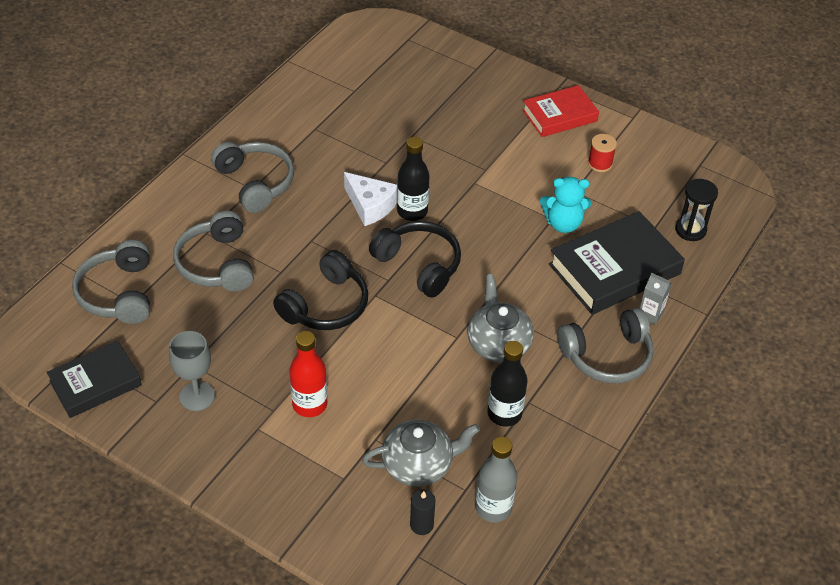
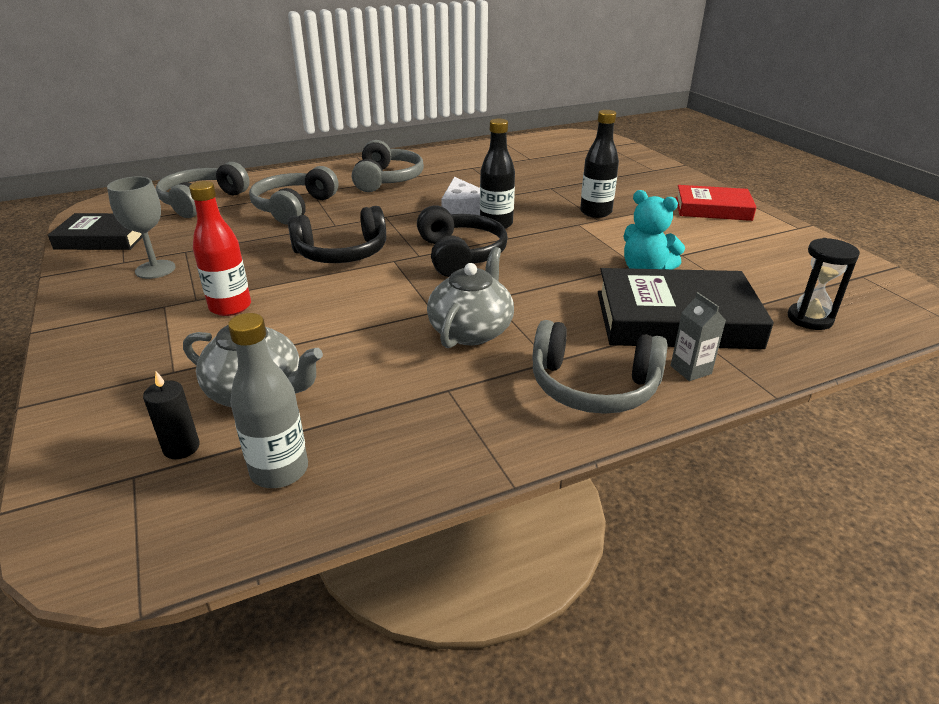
camera: 35 degrees right, 15 degrees down
(504, 413) = (407, 388): black bottle -> black bottle (595, 212)
(600, 163) = (730, 245): red spool -> none

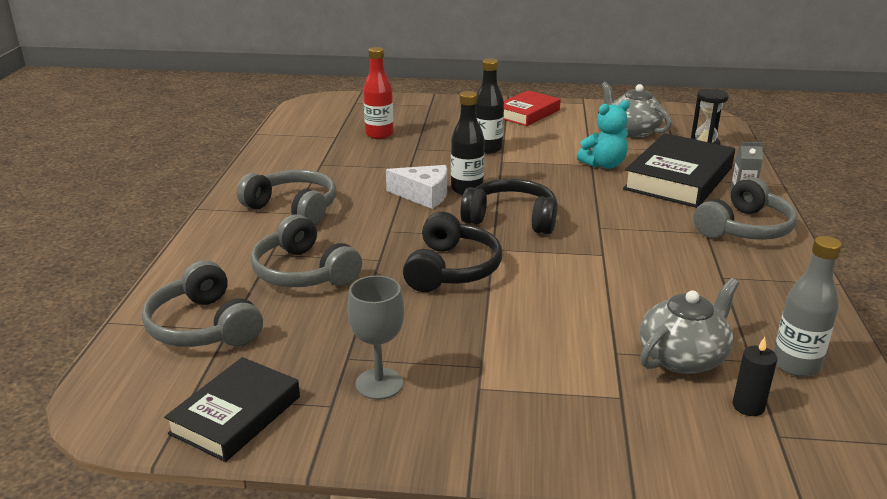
camera: 60 degrees left, 5 degrees down
(230, 307) = (516, 348): red bottle -> red bottle (379, 134)
(471, 330) = (645, 247): grey teapot -> grey teapot (632, 131)

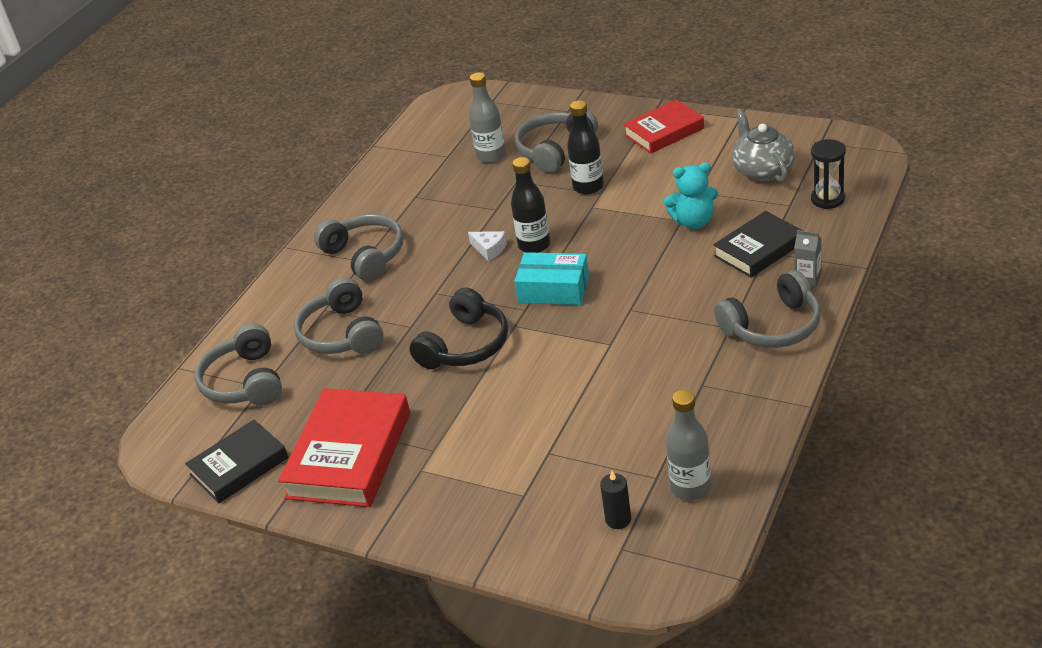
camera: 25 degrees right, 10 degrees up
(379, 134) = (491, 156): red bottle -> grey bottle
(379, 384) = (349, 455): grey goblet -> red book
(423, 195) = (489, 249): white cheese -> white cheese, size x0.62
(437, 128) = (555, 150): none -> grey headphones
(511, 219) = (553, 289): black headphones -> turquoise box
(678, 178) = (758, 249): black book -> black book, size x0.64
(683, 357) = (600, 466): grey teapot -> none

